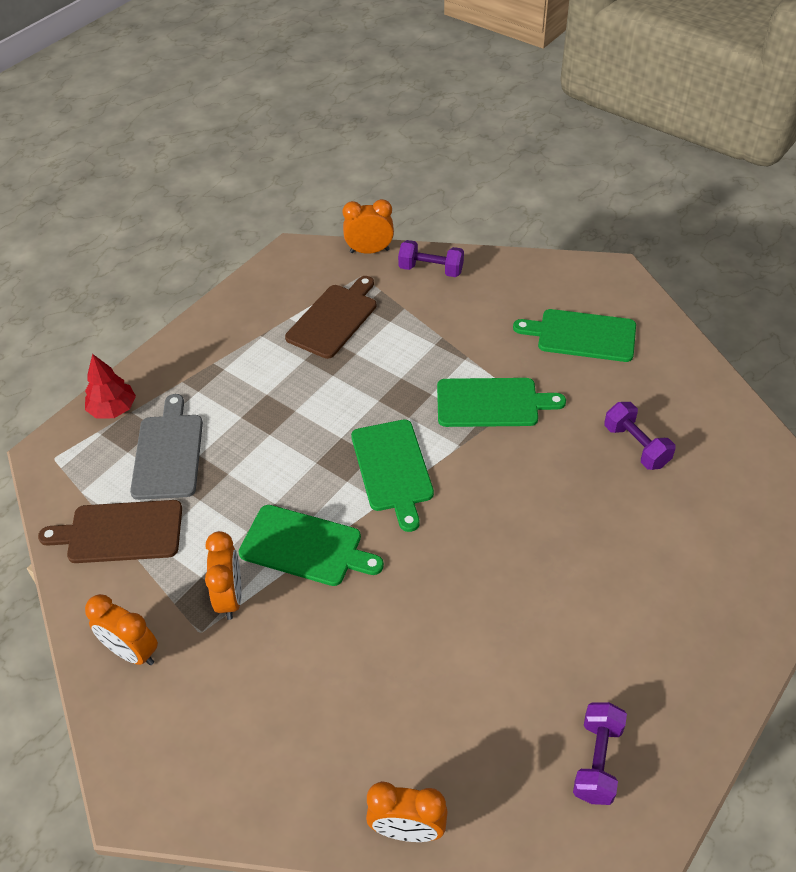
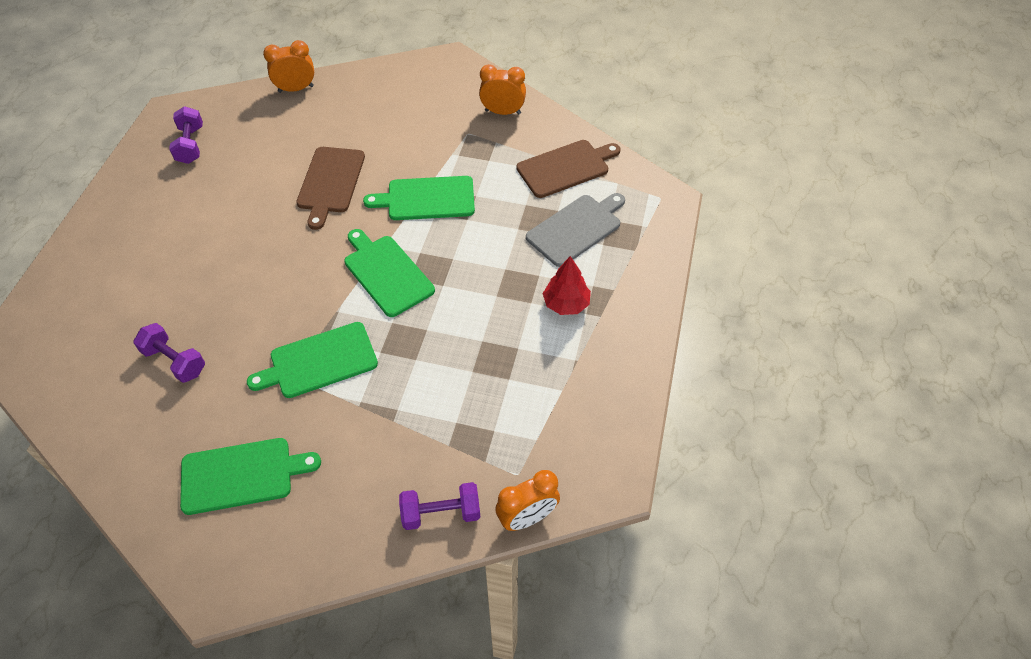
camera: 155 degrees right, 5 degrees up
(113, 409) = (650, 247): red tree -> red tree (566, 304)
(168, 453) = (576, 228): grey cutting board -> grey cutting board turned 105 degrees counterclockwise
(230, 597) = (461, 155): orange clock -> none
(334, 319) = (515, 404): brown cutting board -> brown cutting board (330, 182)

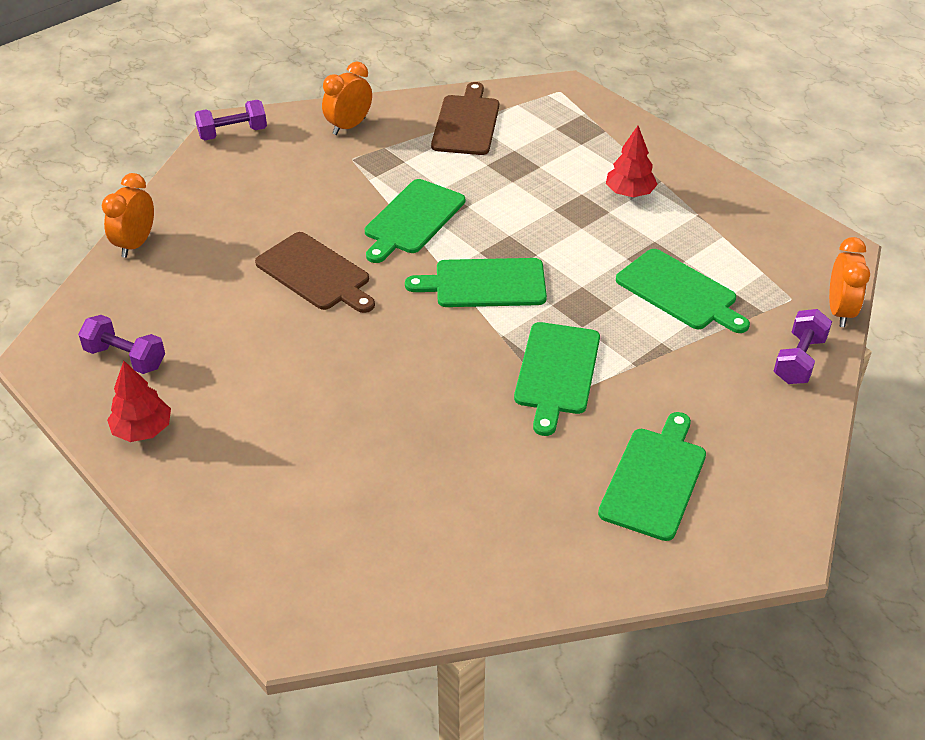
camera: 55 degrees left, 10 degrees down
(134, 188) = (143, 430): none -> red tree
(174, 361) = (457, 482): purple dumbbell -> purple dumbbell (233, 133)
(466, 393) = (679, 292): none -> green cutting board
(576, 228) = (547, 150): grey cutting board -> none

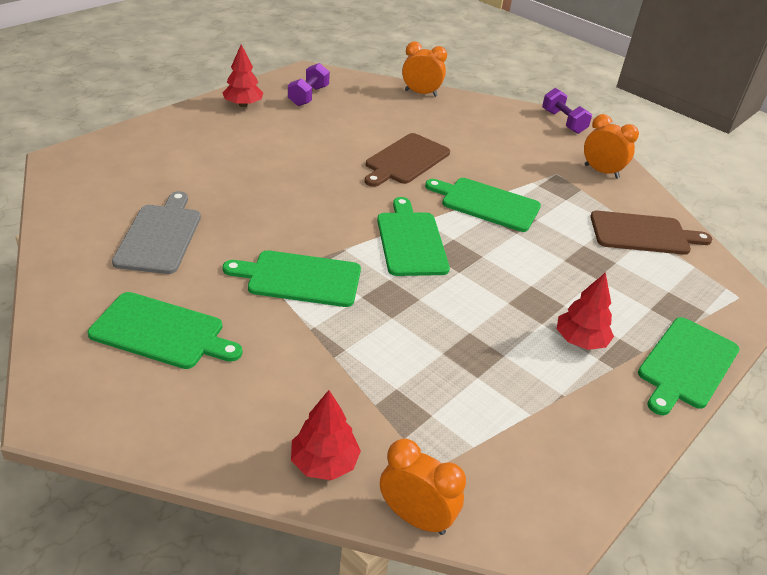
camera: 80 degrees right, 5 degrees down
(483, 497) = (160, 236): none -> grey cutting board
(679, 292) = (424, 368): green cutting board -> green cutting board (686, 364)
(799, 360) = (324, 462): purple dumbbell -> red tree
(840, 311) = (416, 517): orange clock -> orange clock turned 150 degrees counterclockwise

